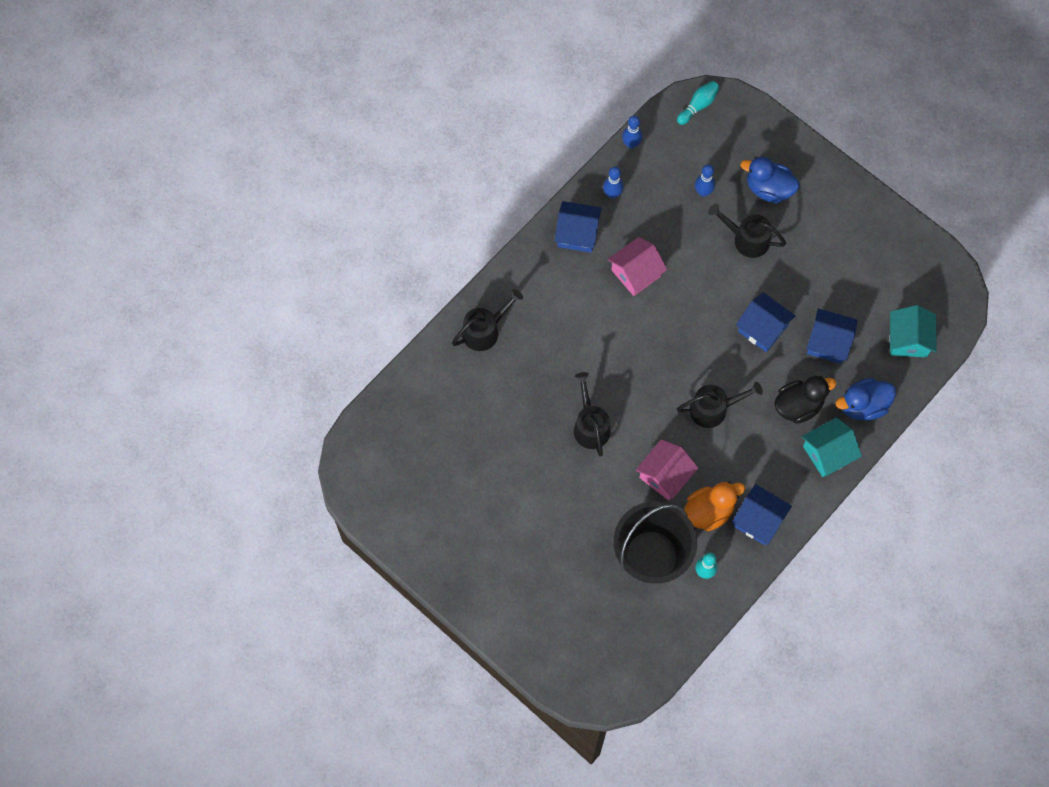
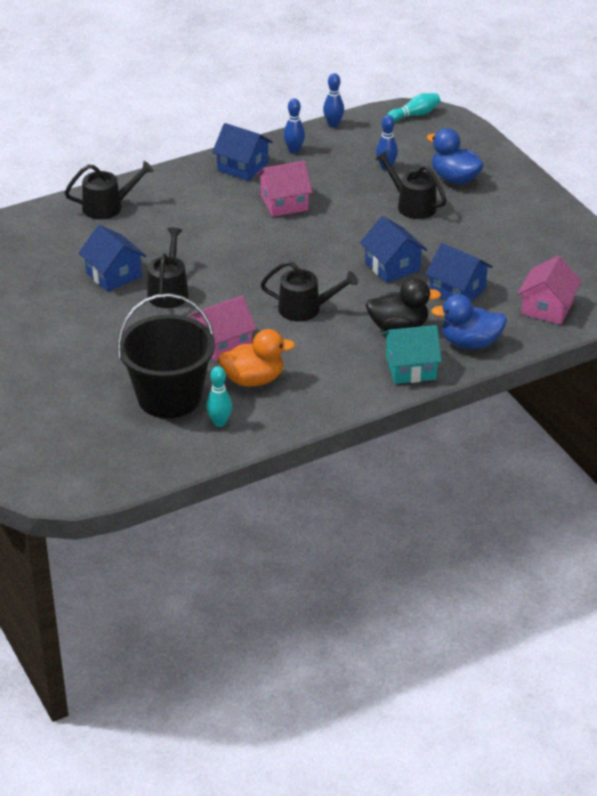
camera: 20 degrees right, 30 degrees down
(758, 520) = (304, 399): blue house -> blue house (114, 275)
(908, 340) = (547, 308): turquoise house -> pink house

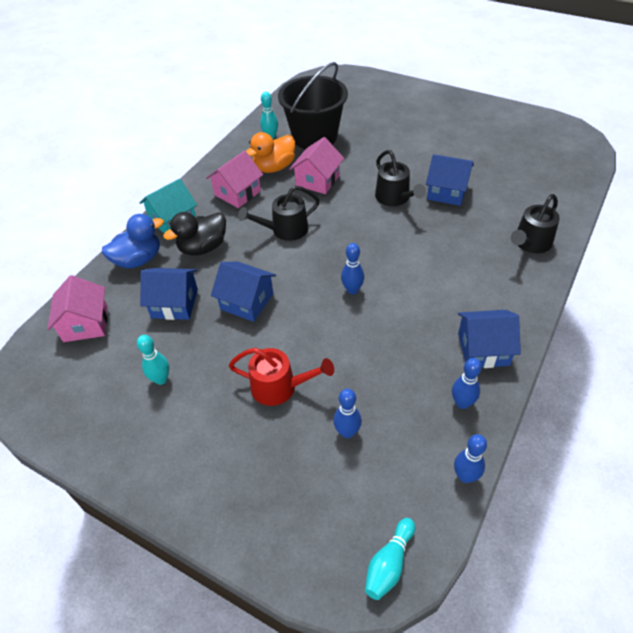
camera: 150 degrees right, 10 degrees up
(284, 203) = (399, 324): pink house -> pink house (237, 193)
(295, 238) = (352, 290): none -> blue bowling pin
(412, 205) = (279, 387): black watering can -> red watering can
(454, 178) = (261, 456): blue duck -> none
(500, 244) = (161, 379): none -> turquoise bowling pin

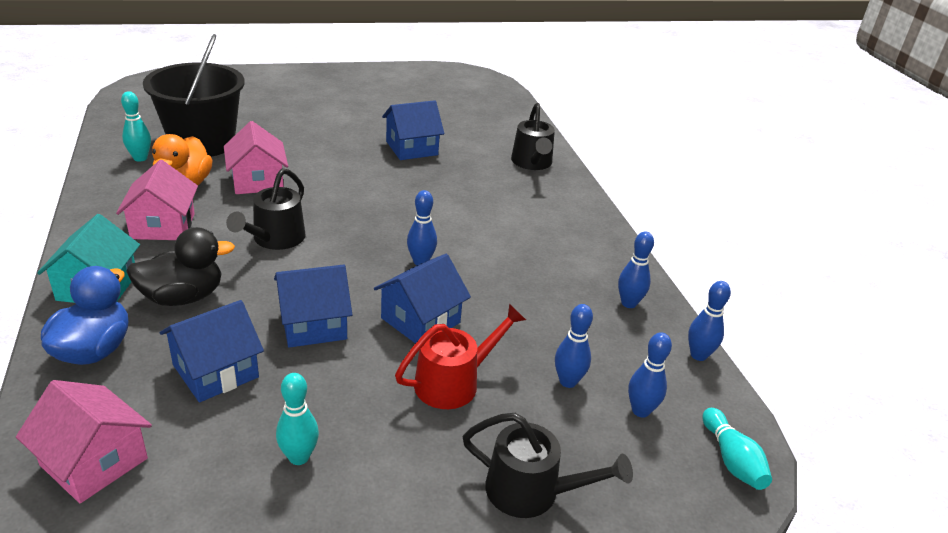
camera: 50 degrees left, 15 degrees down
(203, 247) = (183, 297): black duck -> black duck turned 120 degrees counterclockwise
(370, 485) = (640, 411): none -> blue bowling pin
(395, 198) = (366, 169): black watering can -> black watering can (531, 491)
(483, 349) = (594, 255): blue house -> blue house (420, 320)

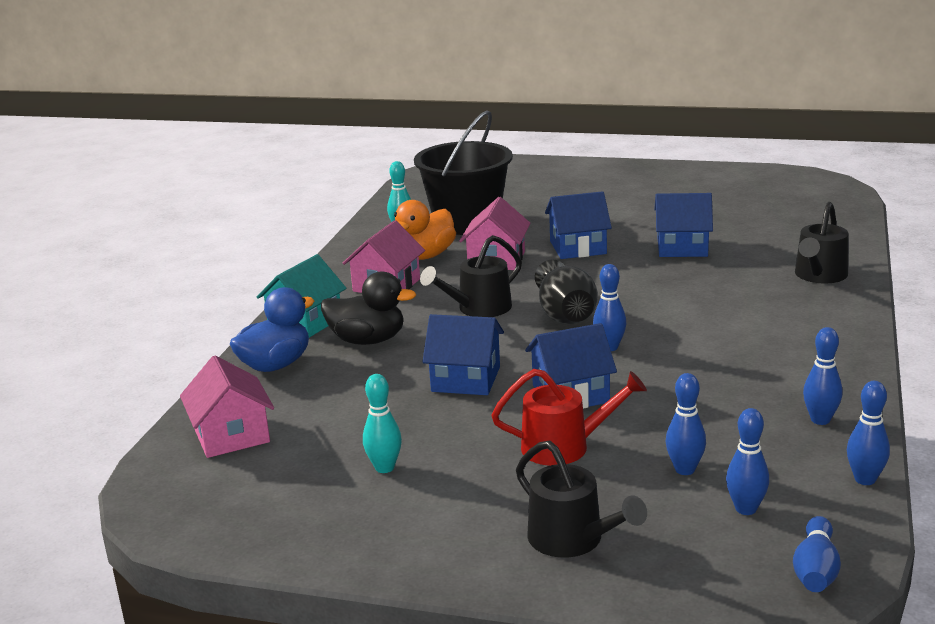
camera: 35 degrees right, 10 degrees down
(216, 371) = (359, 396): blue house -> blue house (578, 247)
(360, 234) = (565, 316): none -> black vase
(731, 460) = (815, 570): turquoise bowling pin -> blue bowling pin

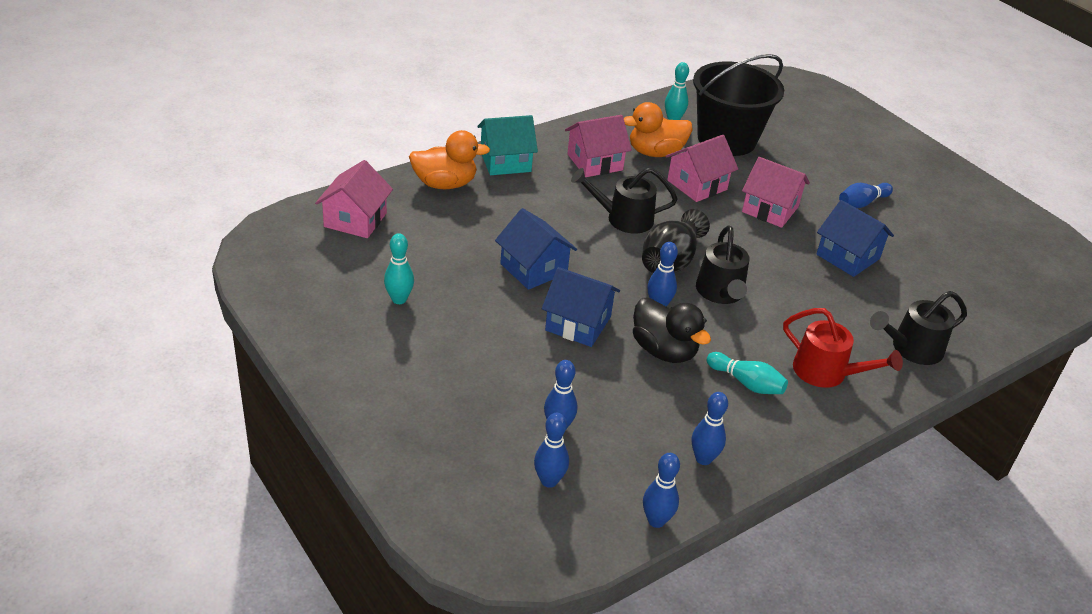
camera: 35 degrees right, 15 degrees up
(275, 365) = (445, 184): blue duck -> orange duck
(368, 340) = (521, 200): black duck -> black duck (664, 350)
(564, 446) = (515, 358): red watering can -> red watering can (826, 372)
(572, 539) = (423, 422): black watering can -> black watering can (720, 293)
(578, 247) = (770, 209): blue house -> pink house
(759, 357) = (746, 383): none -> turquoise bowling pin
(815, 570) = (521, 551): blue bowling pin -> blue bowling pin (862, 203)

